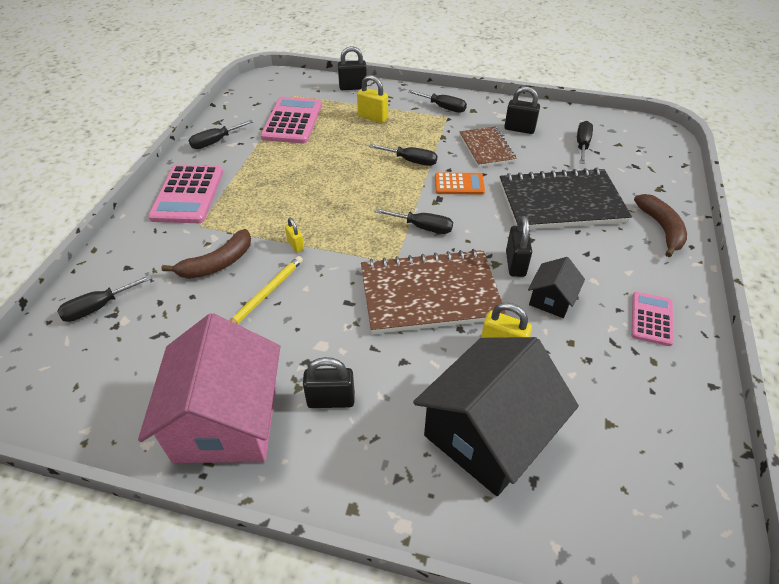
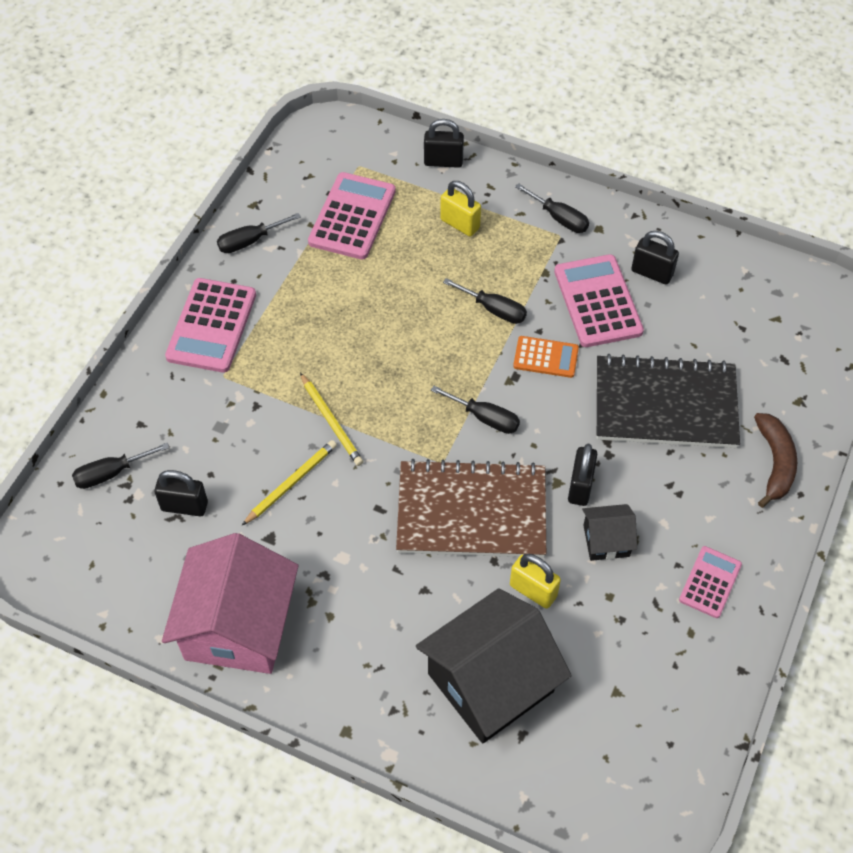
camera: 10 degrees right, 10 degrees up
(217, 263) = (241, 434): brown banana -> none
(295, 245) = (331, 421): yellow padlock -> yellow pencil
(331, 400) = (343, 621): black padlock -> black padlock (184, 506)
(486, 148) = (597, 301): brown notebook -> pink calculator
(551, 300) = (606, 540): black house -> black house turned 45 degrees clockwise
(582, 145) = (727, 313): black screwdriver -> none

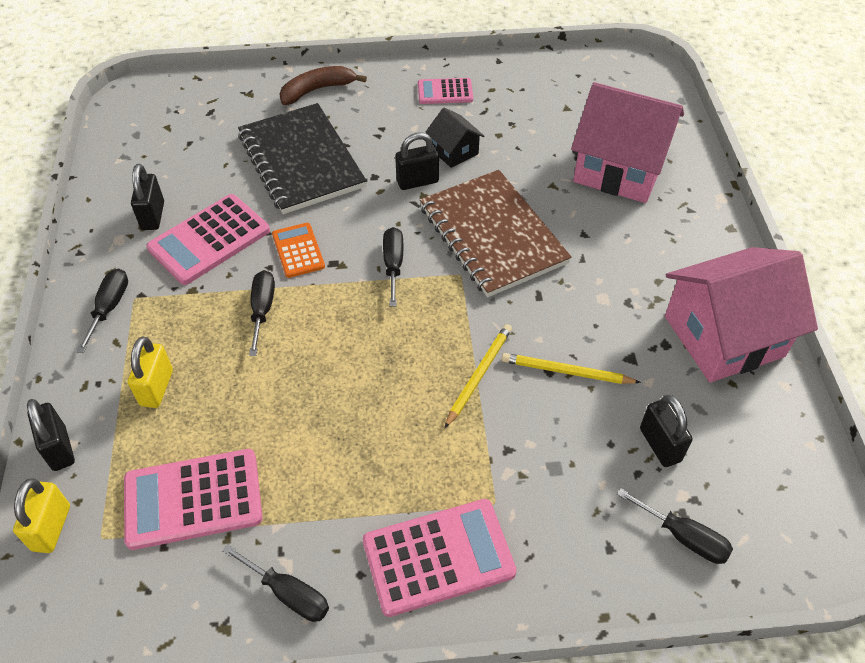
camera: 120 degrees left, 5 degrees down
(490, 682) = (619, 168): black house -> pink house
(533, 591) = (529, 174): yellow padlock -> yellow padlock (51, 528)

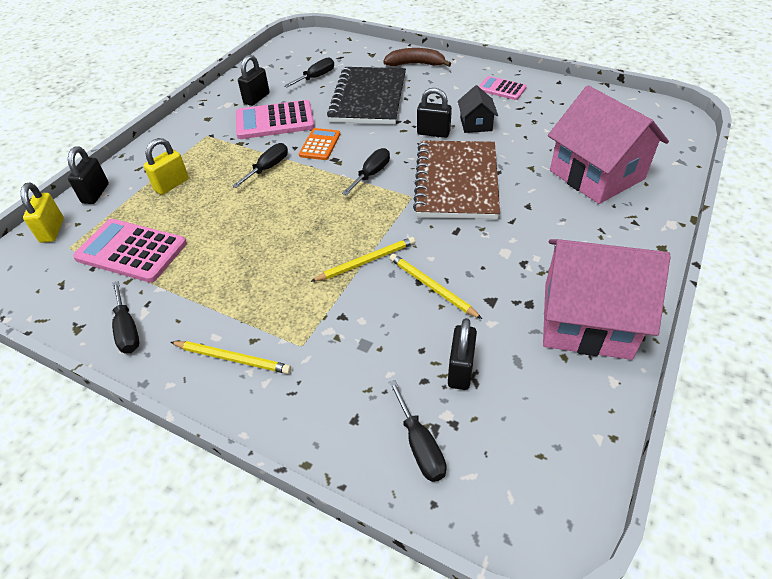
camera: 35 degrees right, 5 degrees down
(51, 528) = (52, 230): yellow padlock -> yellow padlock turned 45 degrees counterclockwise
(109, 307) = (189, 135): black screwdriver -> black screwdriver (316, 77)
(438, 557) = (233, 358): pink calculator -> yellow pencil

